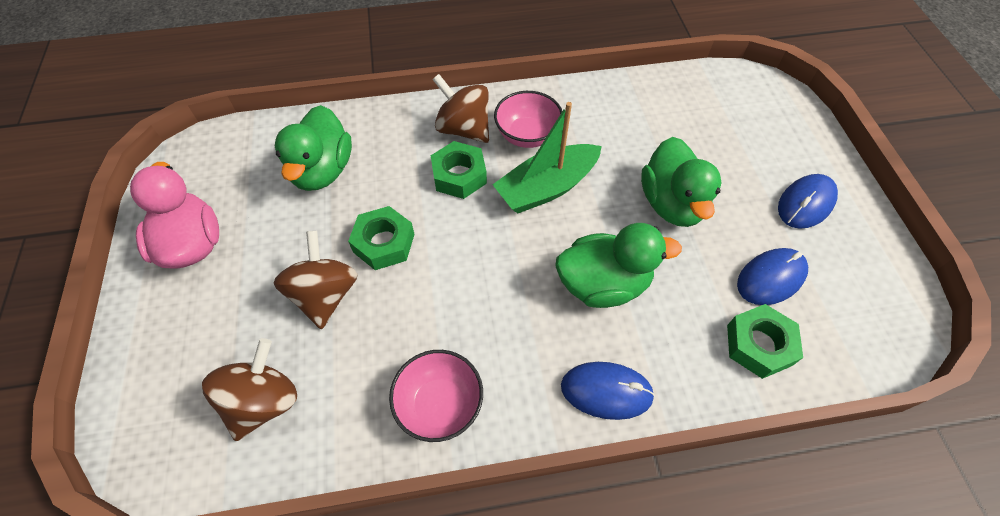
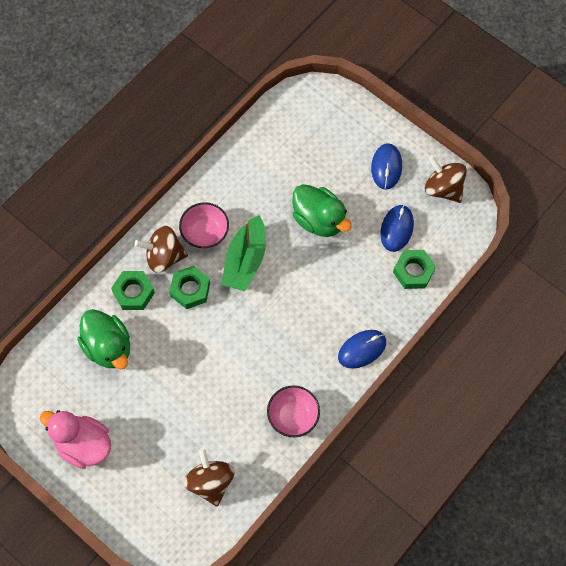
camera: 40 degrees left, 10 degrees up
(325, 295) = (186, 412): brown spinning top -> brown spinning top (443, 188)
(384, 243) = (188, 361): green nut -> green nut (134, 292)
(603, 284) = (319, 295): green duck -> none

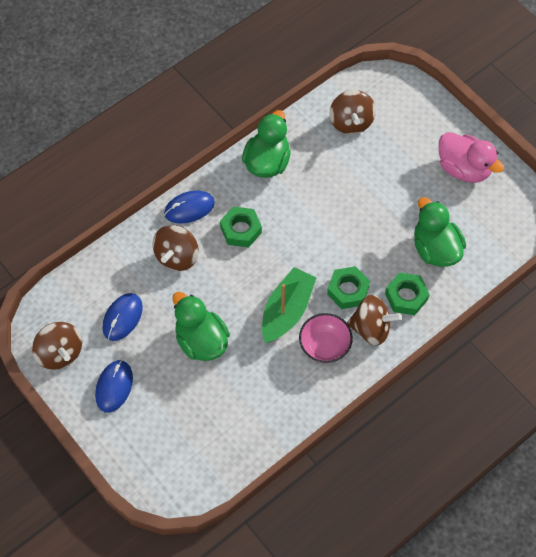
camera: 170 degrees left, 5 degrees down
(293, 416) = (267, 162): pink bowl -> green duck
(361, 296) = (177, 256): none -> brown spinning top
(413, 271) = (118, 272): green nut -> green nut (241, 230)

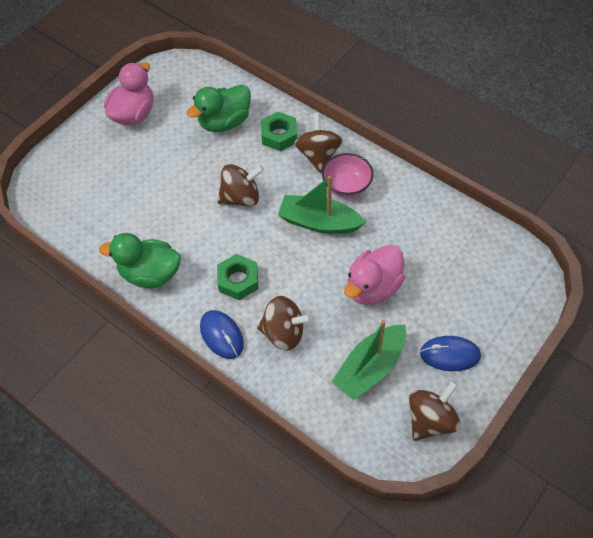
camera: 100 degrees left, 5 degrees down
(122, 318) = (370, 367): blue mouse -> green boat
(201, 340) = (373, 287): green duck -> pink duck
(348, 290) = (284, 178): green nut -> none
(351, 122) = (90, 209): brown spinning top -> brown spinning top (241, 197)

